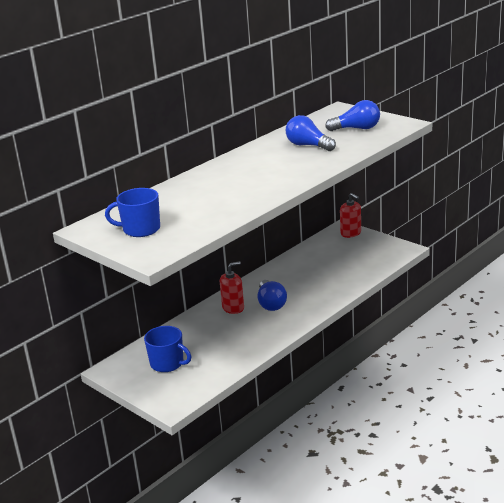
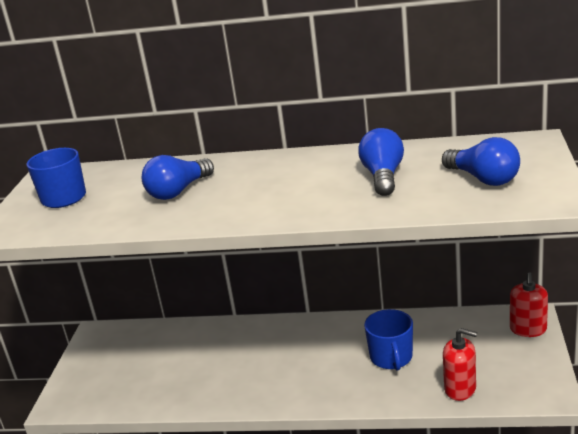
camera: 55 degrees right, 0 degrees up
(168, 363) = (129, 359): blue mug -> blue mug (391, 358)
(233, 308) = (266, 340): red soap dispenser -> red soap dispenser (460, 389)
(271, 304) = (299, 360): blue light bulb -> blue light bulb (178, 191)

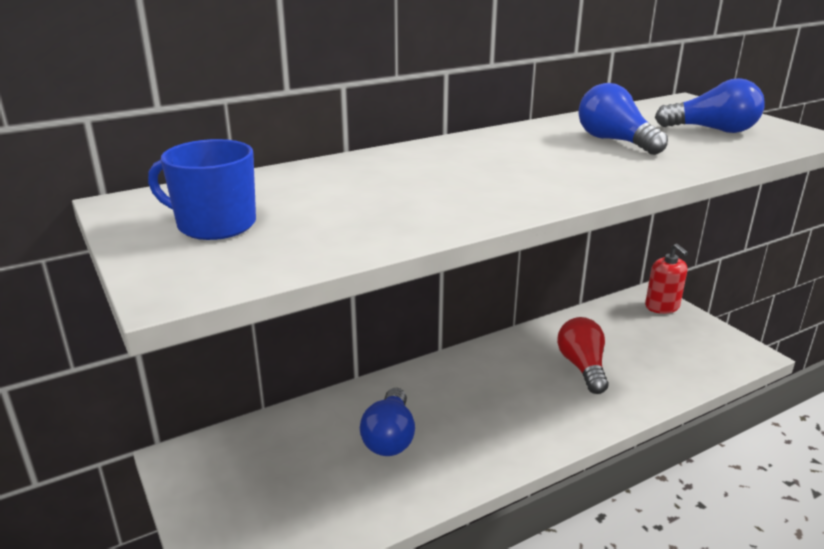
camera: 40 degrees left, 0 degrees up
(178, 191) = (395, 188): blue light bulb -> blue light bulb (390, 437)
(391, 358) = (582, 367): blue mug -> red light bulb
(460, 389) = (678, 374): red soap dispenser -> none

